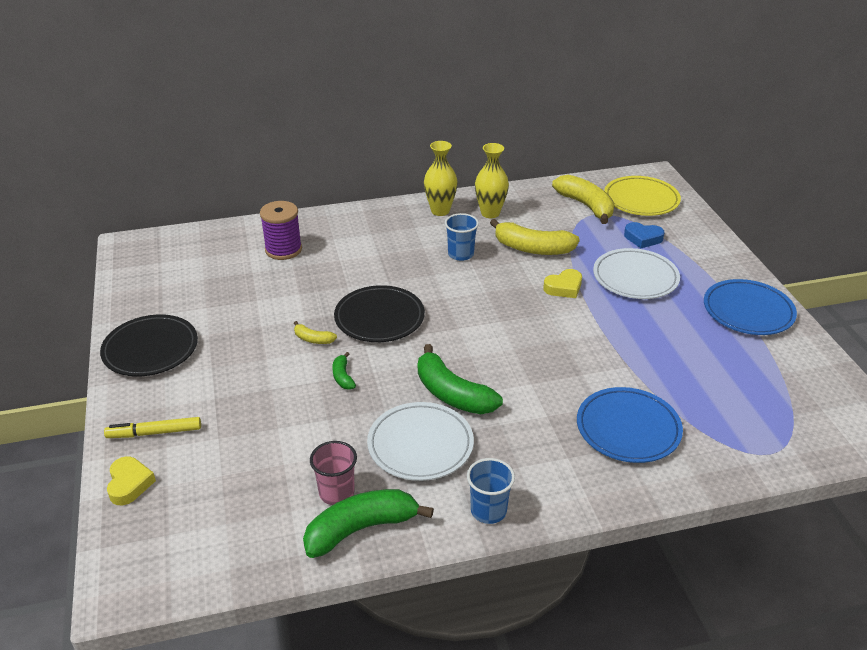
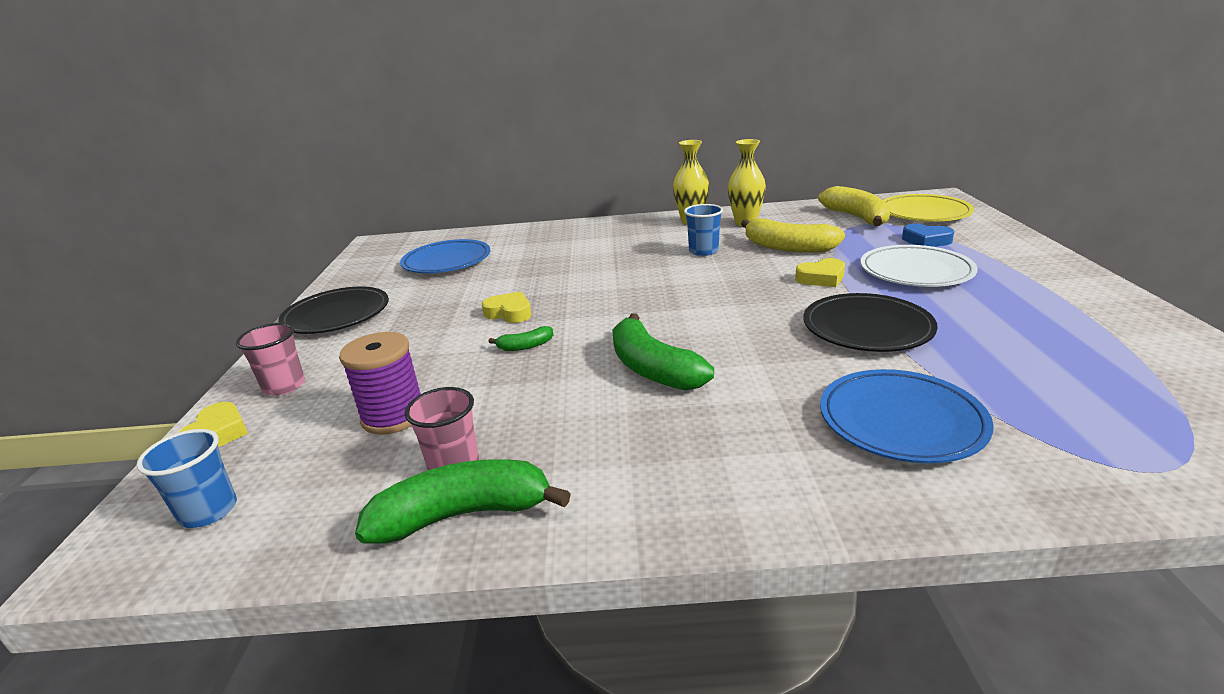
camera: 15 degrees right, 10 degrees down
(154, 433) = (284, 386): yellow marker -> pink cup
(283, 250) = (517, 246): purple spool -> purple spool (393, 416)
(313, 339) = (509, 313): yellow banana -> yellow heart
(343, 377) = (525, 346): green banana -> green banana turned 105 degrees counterclockwise
(379, 318) = (592, 298): black plate -> black plate (867, 328)
(420, 445) = (590, 419): white plate -> none
(488, 511) = (661, 509): blue cup -> blue cup (208, 511)
(748, 311) = (1081, 304): blue plate -> blue plate (447, 261)

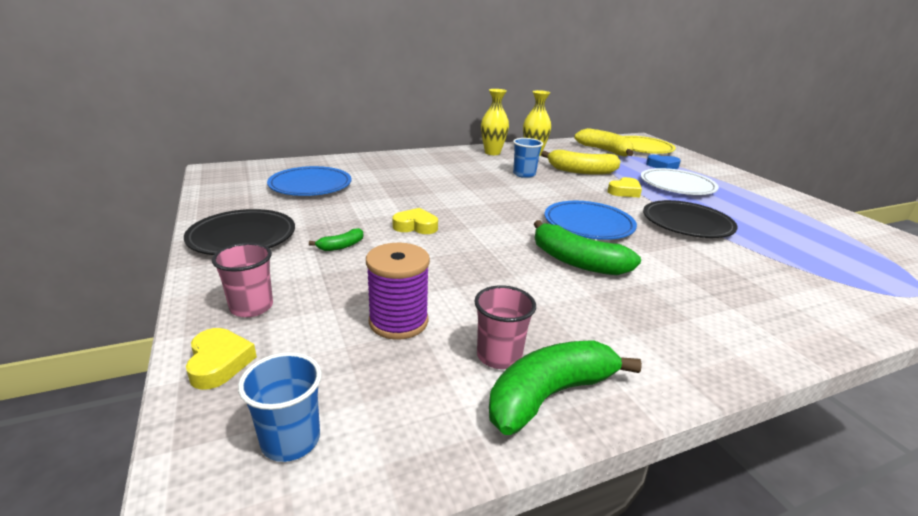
camera: 25 degrees left, 0 degrees up
(525, 346) = (458, 252): green banana -> green banana (341, 246)
(901, 421) = (768, 282): blue plate -> blue plate (588, 224)

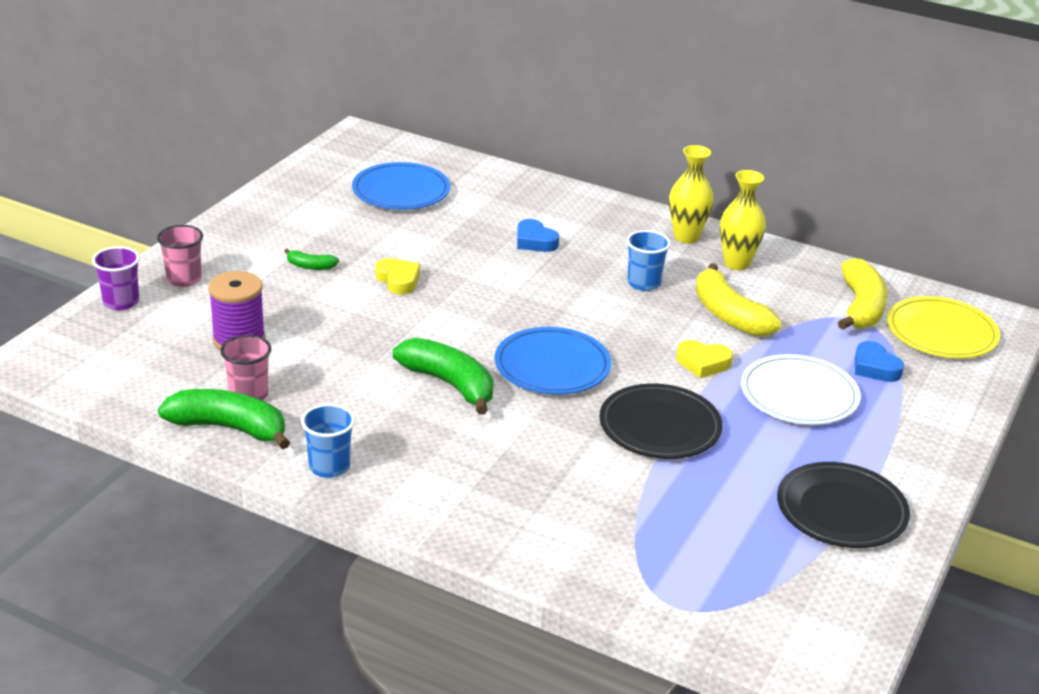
camera: 50 degrees right, 5 degrees up
(219, 363) = (121, 302): yellow heart -> purple cup
(242, 237) = (263, 221): black plate -> black plate (841, 511)
(291, 440) = (92, 358): blue cup -> blue cup (329, 467)
(438, 178) = (535, 241): none -> blue heart
(577, 261) = (449, 384): green banana -> green banana turned 135 degrees clockwise

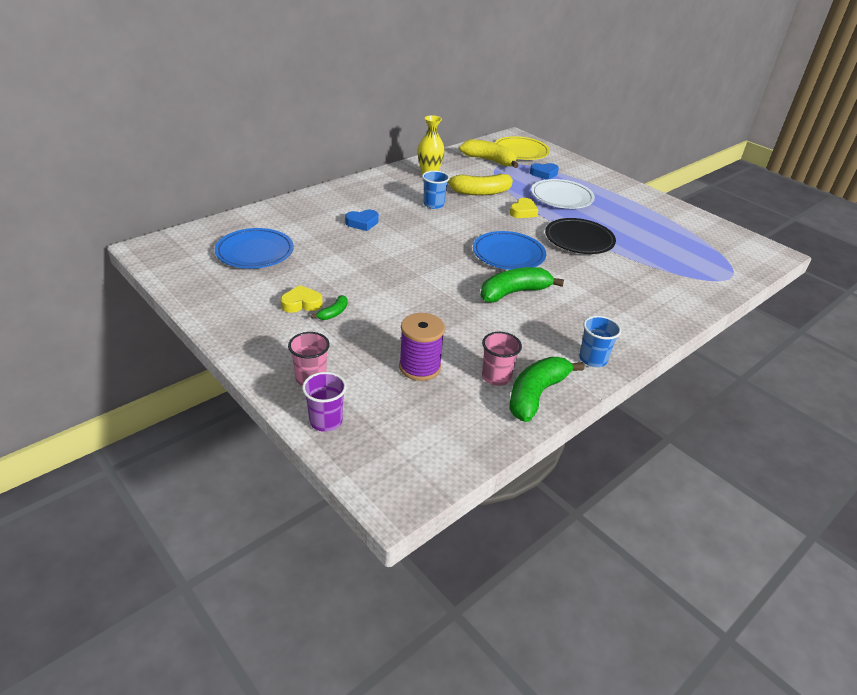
camera: 70 degrees left, 5 degrees up
(398, 280) = (378, 281): yellow heart -> yellow heart (301, 303)
(686, 237) = (391, 180): yellow vase -> none
(841, 511) = (658, 216): black plate -> none

